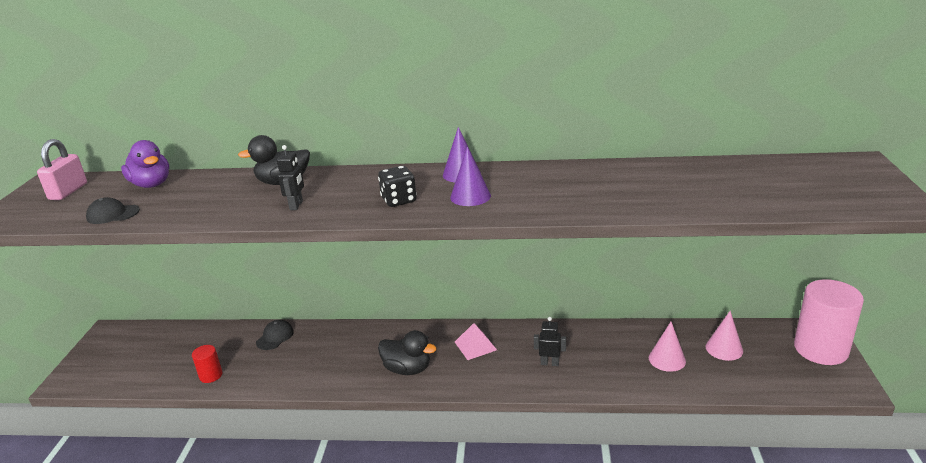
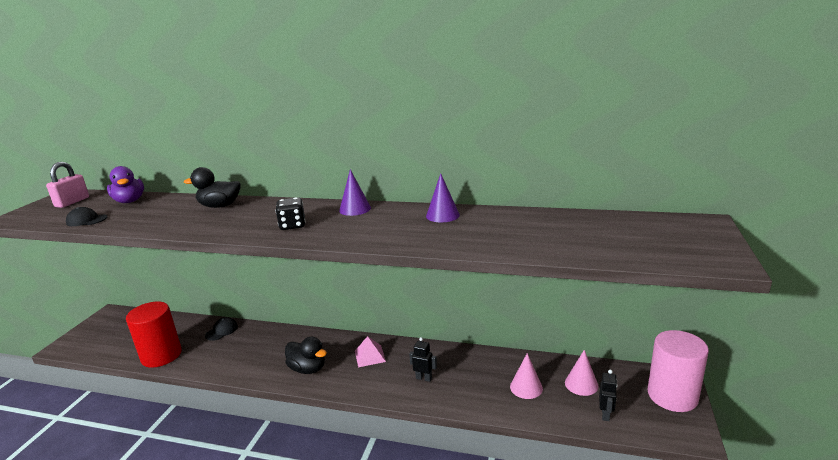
camera: 10 degrees right, 5 degrees down
(211, 375) = (161, 355): red cylinder -> red cylinder, size x2.14
(296, 205) = (215, 223): black robot -> black robot (605, 414)
(470, 196) = (349, 227): purple cone -> purple cone (442, 215)

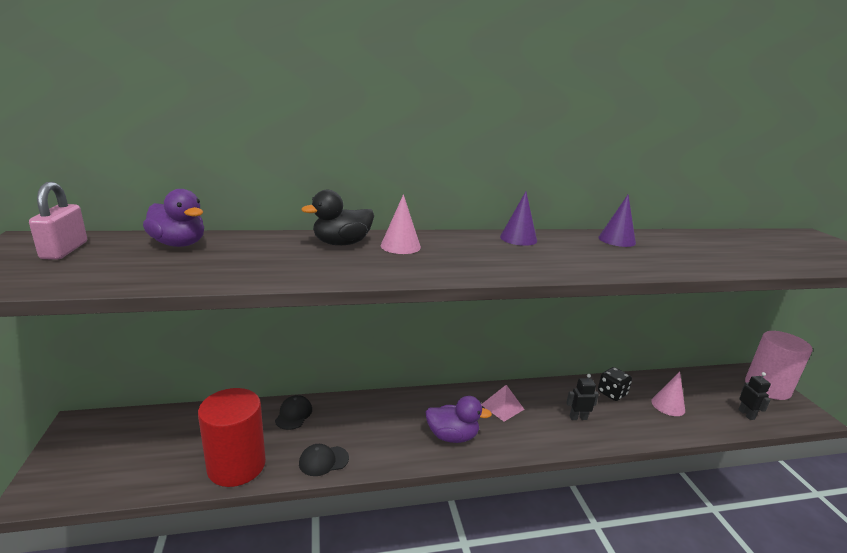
camera: 30 degrees left, 0 degrees up
(86, 220) = (149, 275): black cap -> black cap (323, 461)
(292, 225) = (484, 260): black dice -> black dice (612, 393)
(308, 369) = (452, 436): black duck -> purple duck
(581, 384) = (702, 392): pink cone -> pink cone (400, 246)

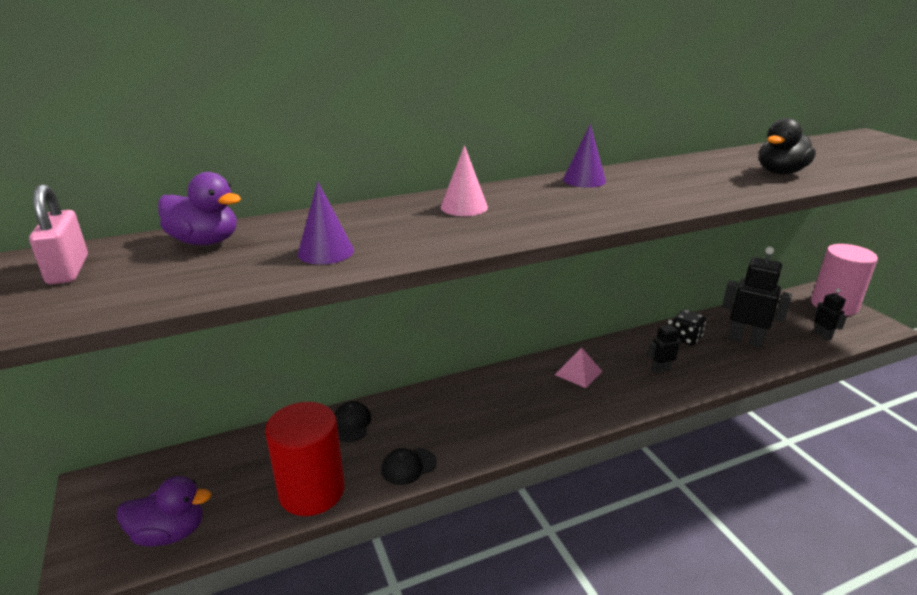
camera: 10 degrees left, 5 degrees up
(342, 243) = (396, 213): black duck -> black duck (780, 173)
(452, 436) = (537, 413): purple duck -> purple duck (170, 533)
(616, 240) = (685, 167): purple cone -> purple cone (325, 252)
(668, 405) = (745, 340): pink cone -> black robot

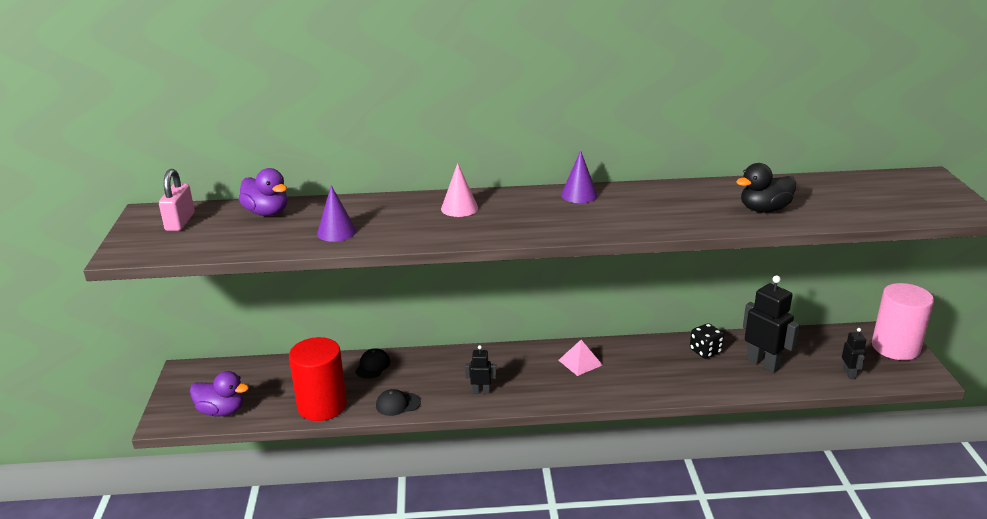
camera: 20 degrees right, 0 degrees up
(660, 370) = (656, 374): black robot -> black robot (481, 391)

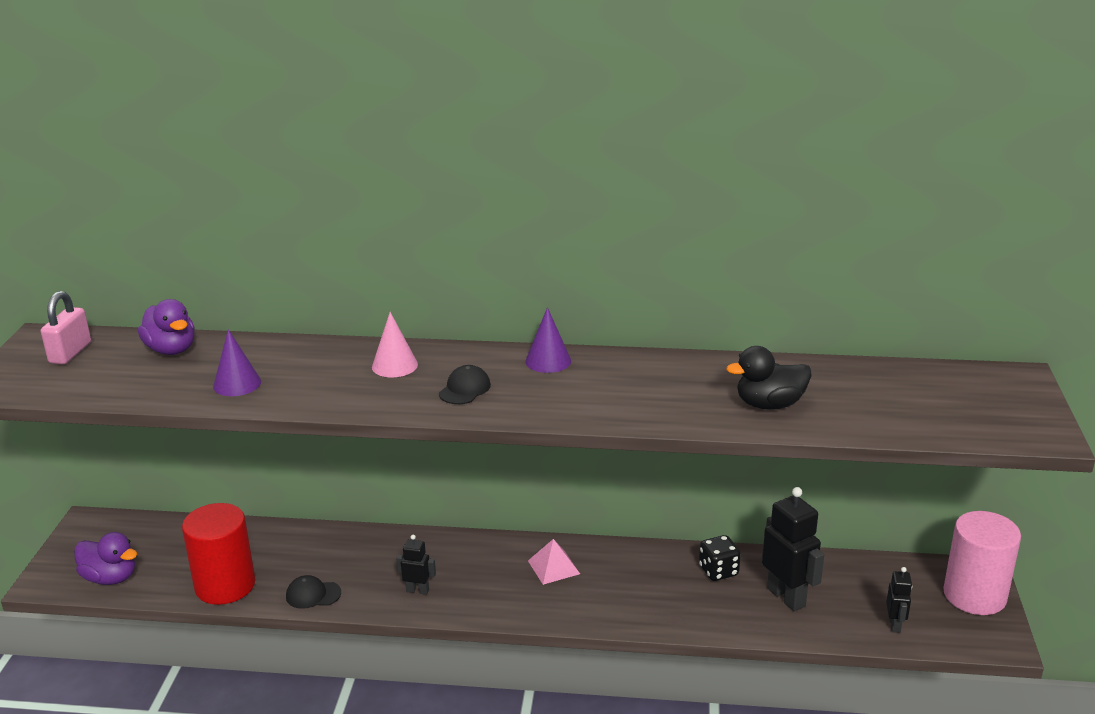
camera: 10 degrees right, 0 degrees up
(372, 366) = (302, 541): black cap -> black cap (464, 389)

